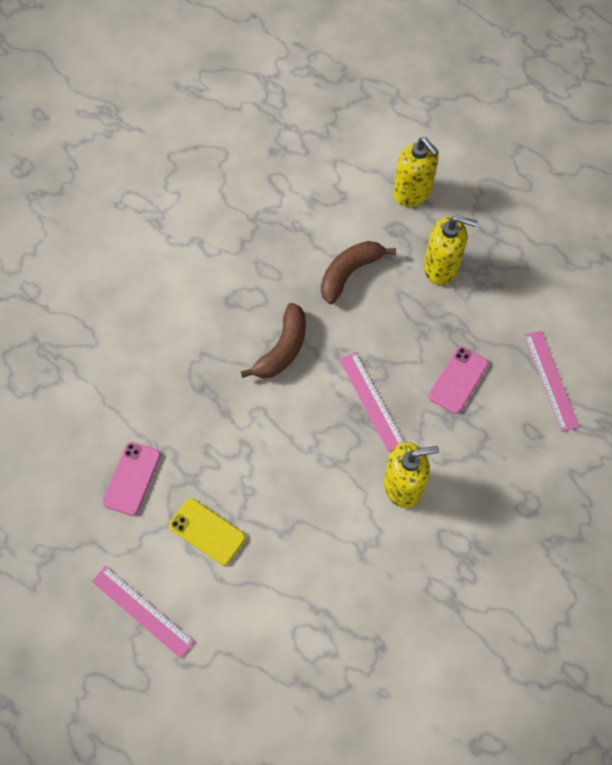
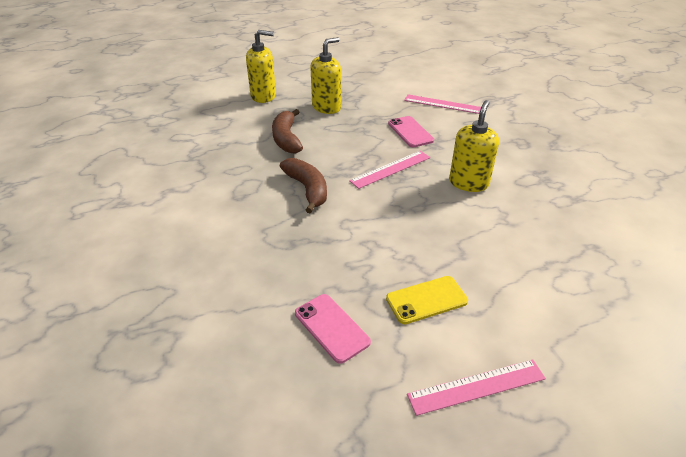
camera: 55 degrees left, 25 degrees down
(371, 401) = (390, 169): pink ruler -> pink ruler turned 45 degrees counterclockwise

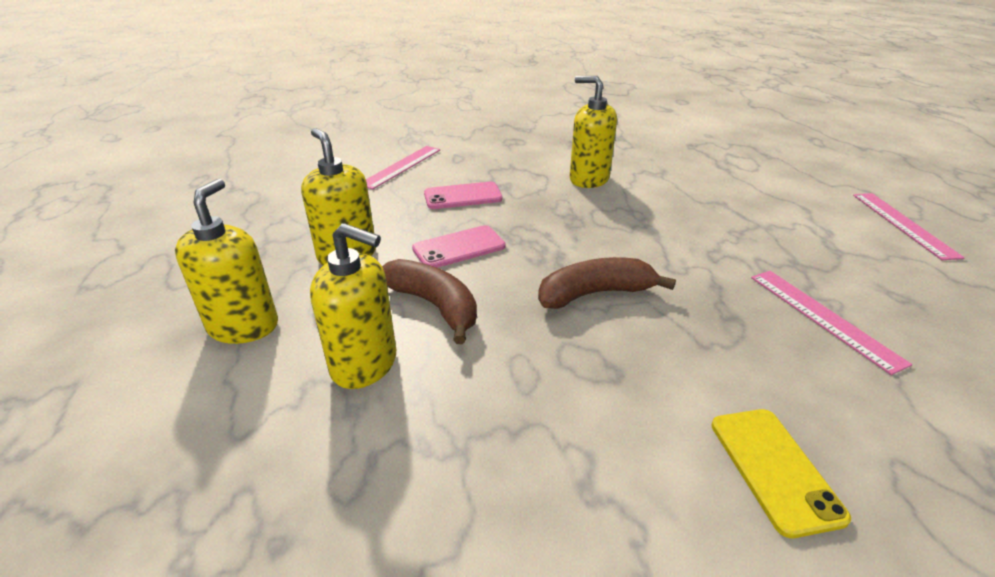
camera: 80 degrees left, 5 degrees down
(241, 128) = (364, 364): none -> yellow soap dispenser
(286, 139) = (434, 305): brown banana -> brown banana turned 135 degrees counterclockwise
(331, 327) = (880, 297): pink phone -> pink phone (459, 248)
(390, 169) = (552, 221): pink ruler -> pink ruler (823, 317)
(426, 300) = (801, 232): yellow phone -> yellow phone (774, 469)

